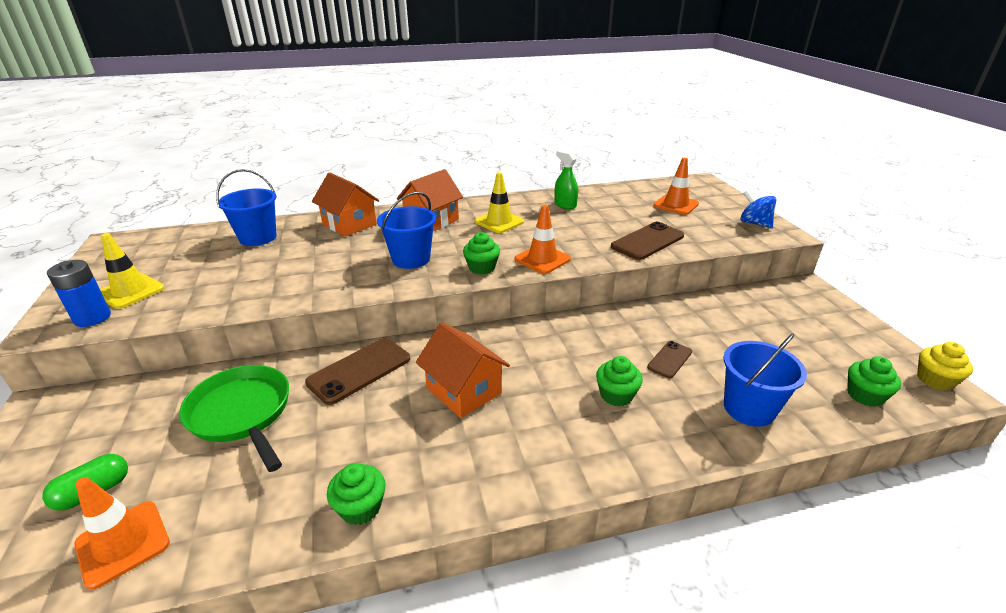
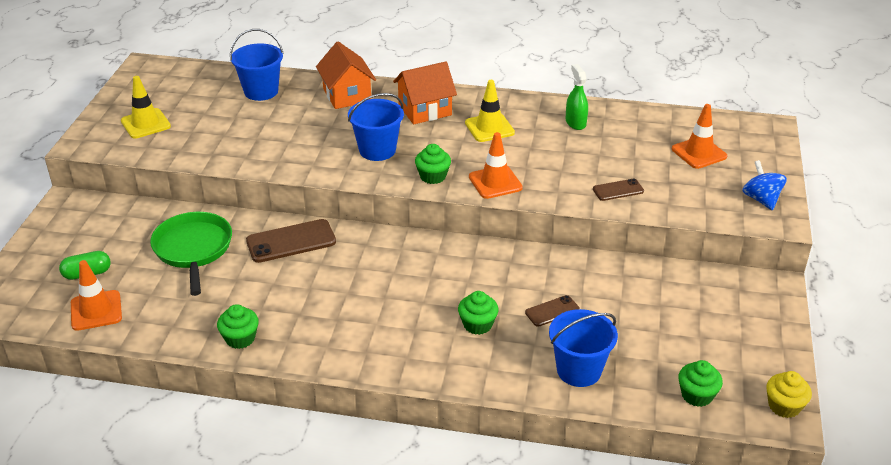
camera: 25 degrees right, 5 degrees up
(92, 318) = (114, 142): blue battery -> none
(463, 390) = (359, 282): orange house -> none
(647, 241) = (618, 190): brown phone -> brown phone, size x0.57

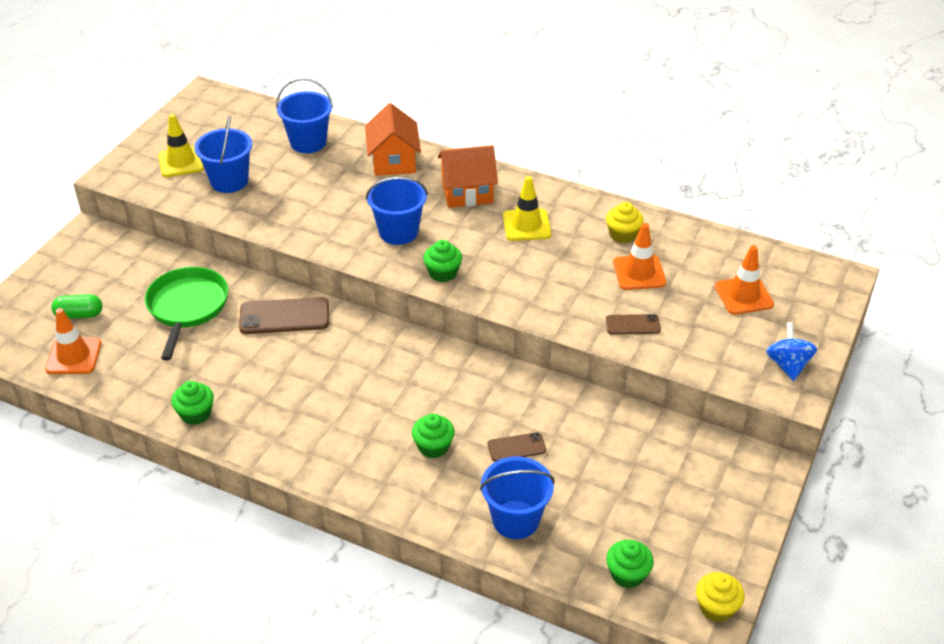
camera: 15 degrees right, 5 degrees up
(199, 133) = (229, 181): none -> blue bucket
(495, 182) = (505, 292): orange traffic cone -> orange traffic cone (639, 273)
(575, 122) = (622, 234): green spray bottle -> yellow cupcake

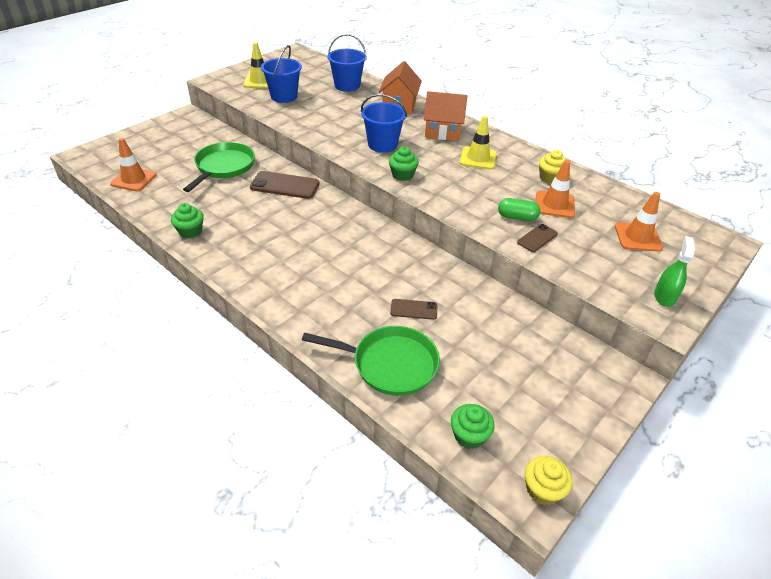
camera: 15 degrees right, 0 degrees up
(79, 315) = (153, 157): green capsule -> green capsule (517, 217)
(433, 447) = (349, 293): green cupcake -> none
(515, 520) = (390, 364): blue bucket -> green pan
(632, 325) = (537, 238): brown phone -> brown phone turned 60 degrees counterclockwise
(788, 365) = (664, 296): blue spinning top -> green spray bottle

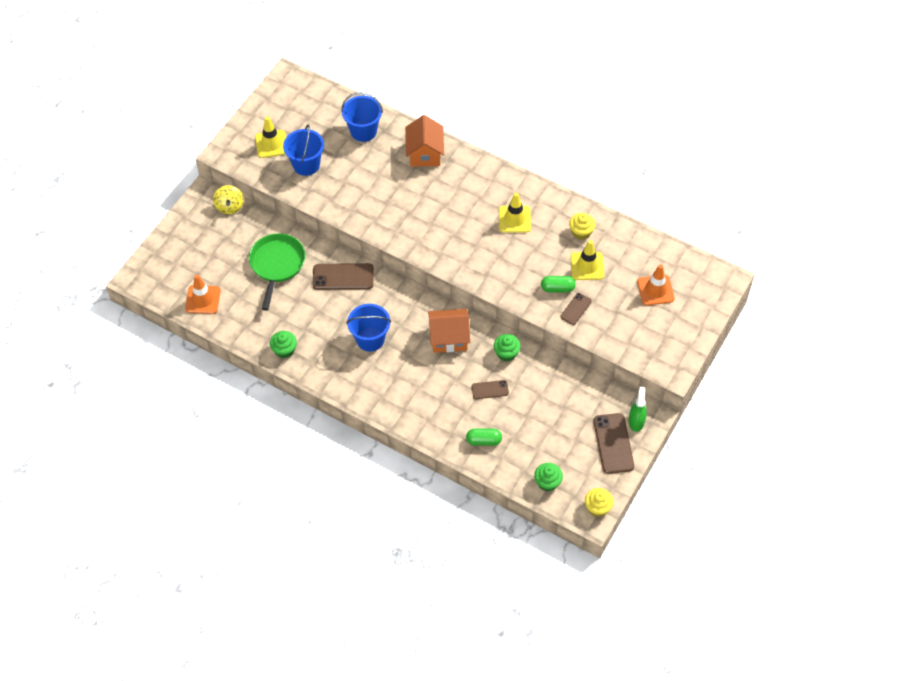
camera: 10 degrees left, 15 degrees up
(204, 124) = (230, 206): none -> yellow spinning top
(382, 145) = (424, 219): blue bucket -> blue bucket (370, 339)
(390, 364) = (483, 441): green pan -> green capsule
(402, 175) = (452, 257): green cupcake -> green cupcake (506, 353)
(442, 131) = (475, 186): orange house -> orange house (449, 338)
(554, 204) = (587, 266): orange traffic cone -> yellow traffic cone
(572, 402) = (613, 443): none -> brown phone
(664, 296) = (673, 348): green spray bottle -> green spray bottle (636, 421)

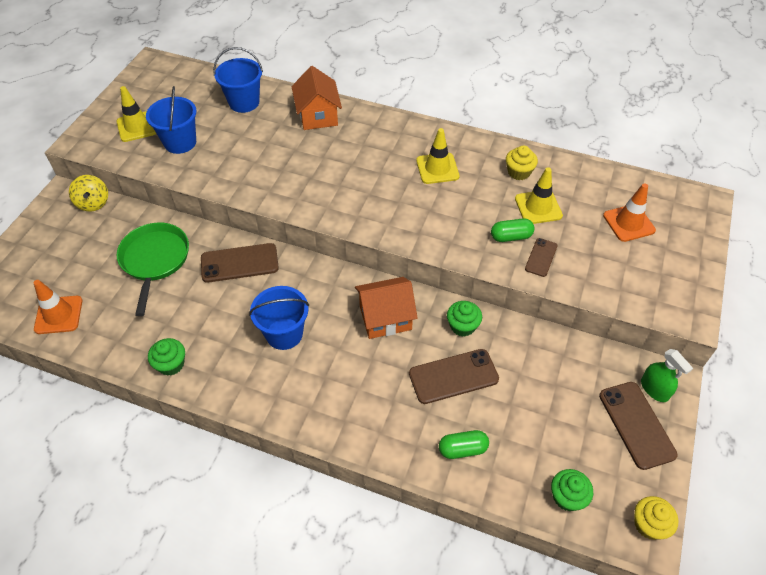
camera: 10 degrees left, 5 degrees down
(490, 389) = (453, 376): brown phone -> brown phone, size x1.76
(636, 421) = (654, 389): green spray bottle -> green spray bottle turned 150 degrees clockwise

